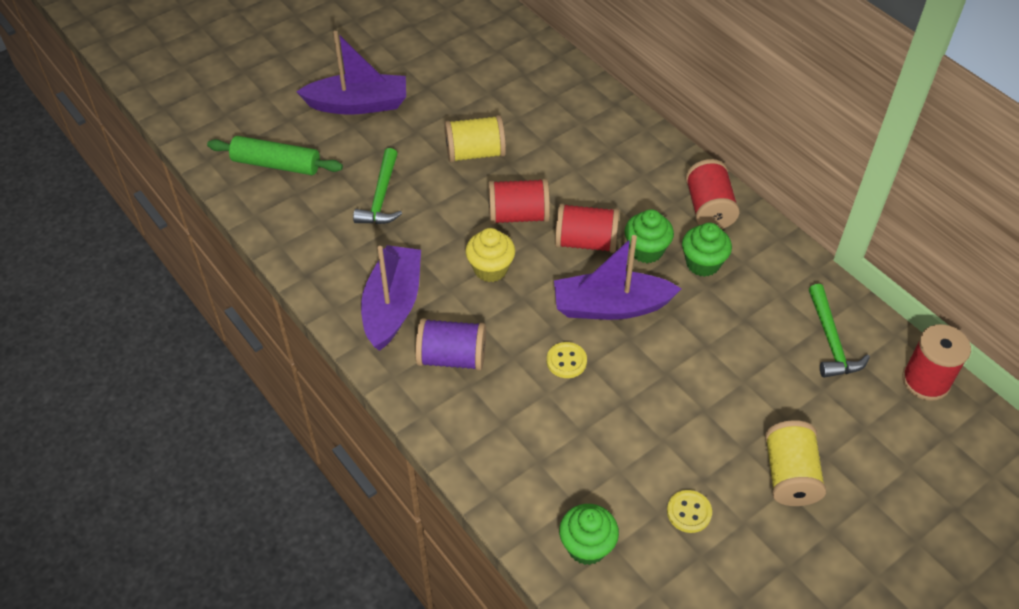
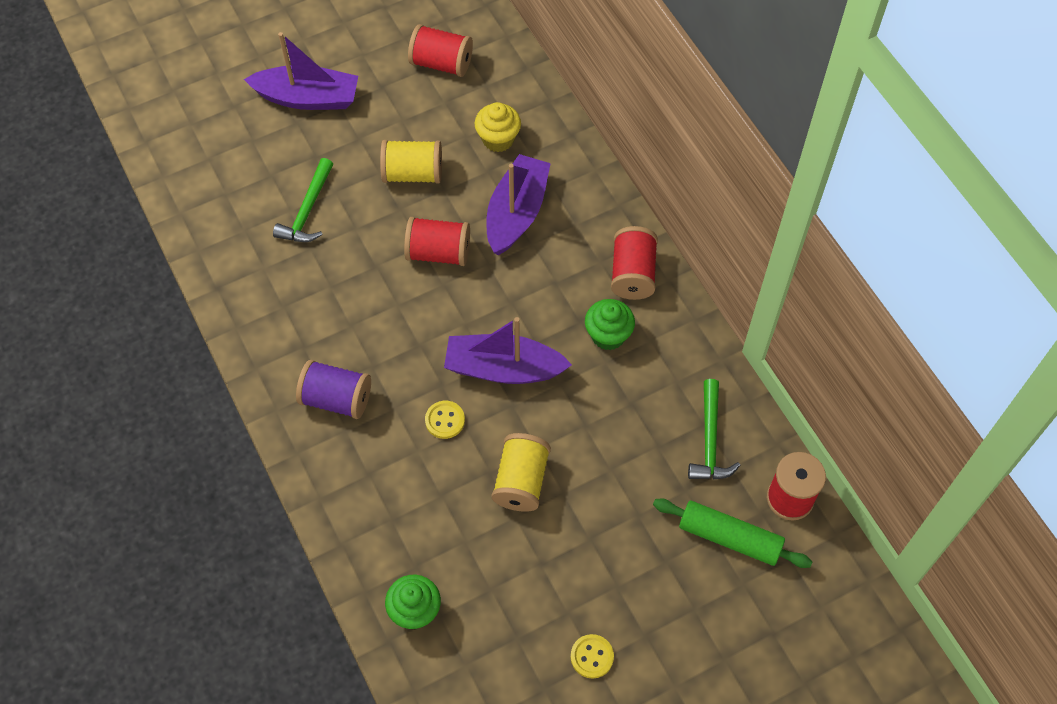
camera: 10 degrees right, 10 degrees up
(276, 164) = (212, 158): green rolling pin -> green rolling pin (729, 538)
(392, 305) = (292, 334): purple boat -> purple boat (516, 213)
(490, 269) = (396, 308): yellow cupcake -> yellow cupcake (498, 139)
(586, 242) = (498, 293): red spool -> red spool (441, 63)
(646, 250) = (555, 312): green cupcake -> none
(689, 512) = (518, 594): yellow button -> yellow button (592, 657)
(790, 475) = (625, 573): yellow spool -> yellow spool (521, 481)

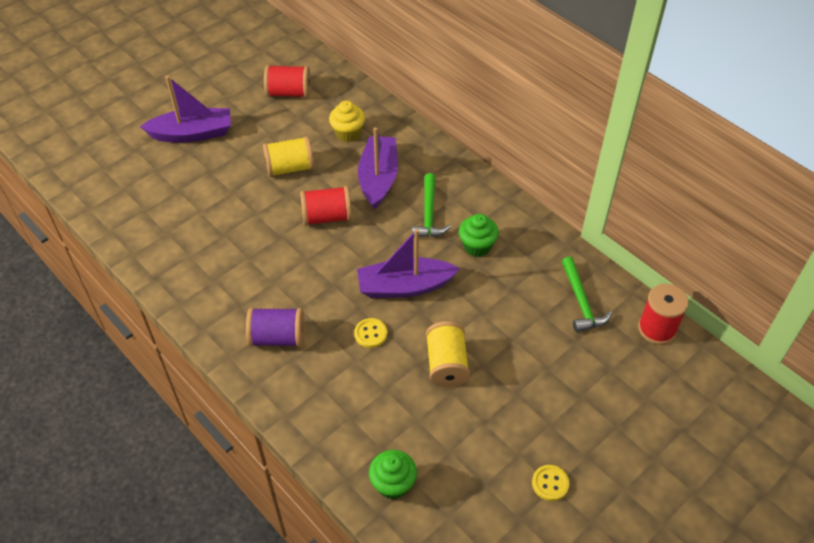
camera: 15 degrees left, 10 degrees down
(307, 211) = (214, 209): green hammer -> green hammer (429, 214)
(632, 274) = (480, 201): red spool -> none
(729, 538) = (623, 368): green rolling pin -> none

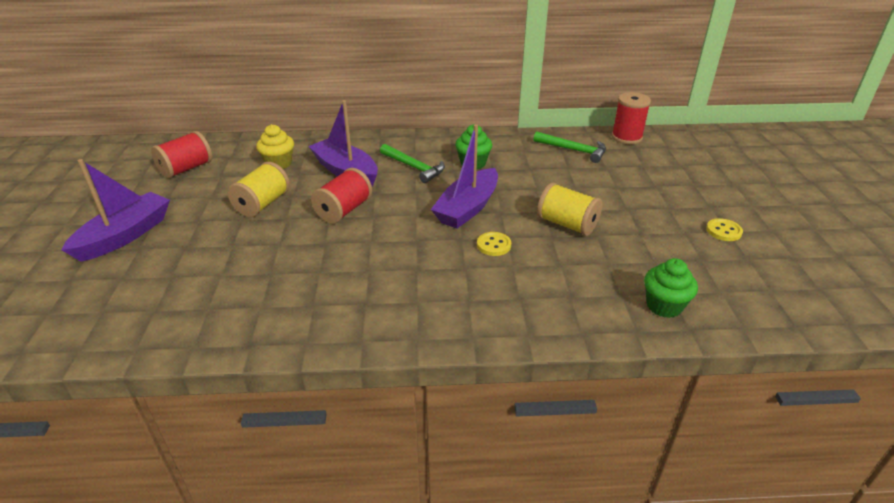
camera: 50 degrees left, 15 degrees down
(277, 337) = (433, 297): purple spool -> none

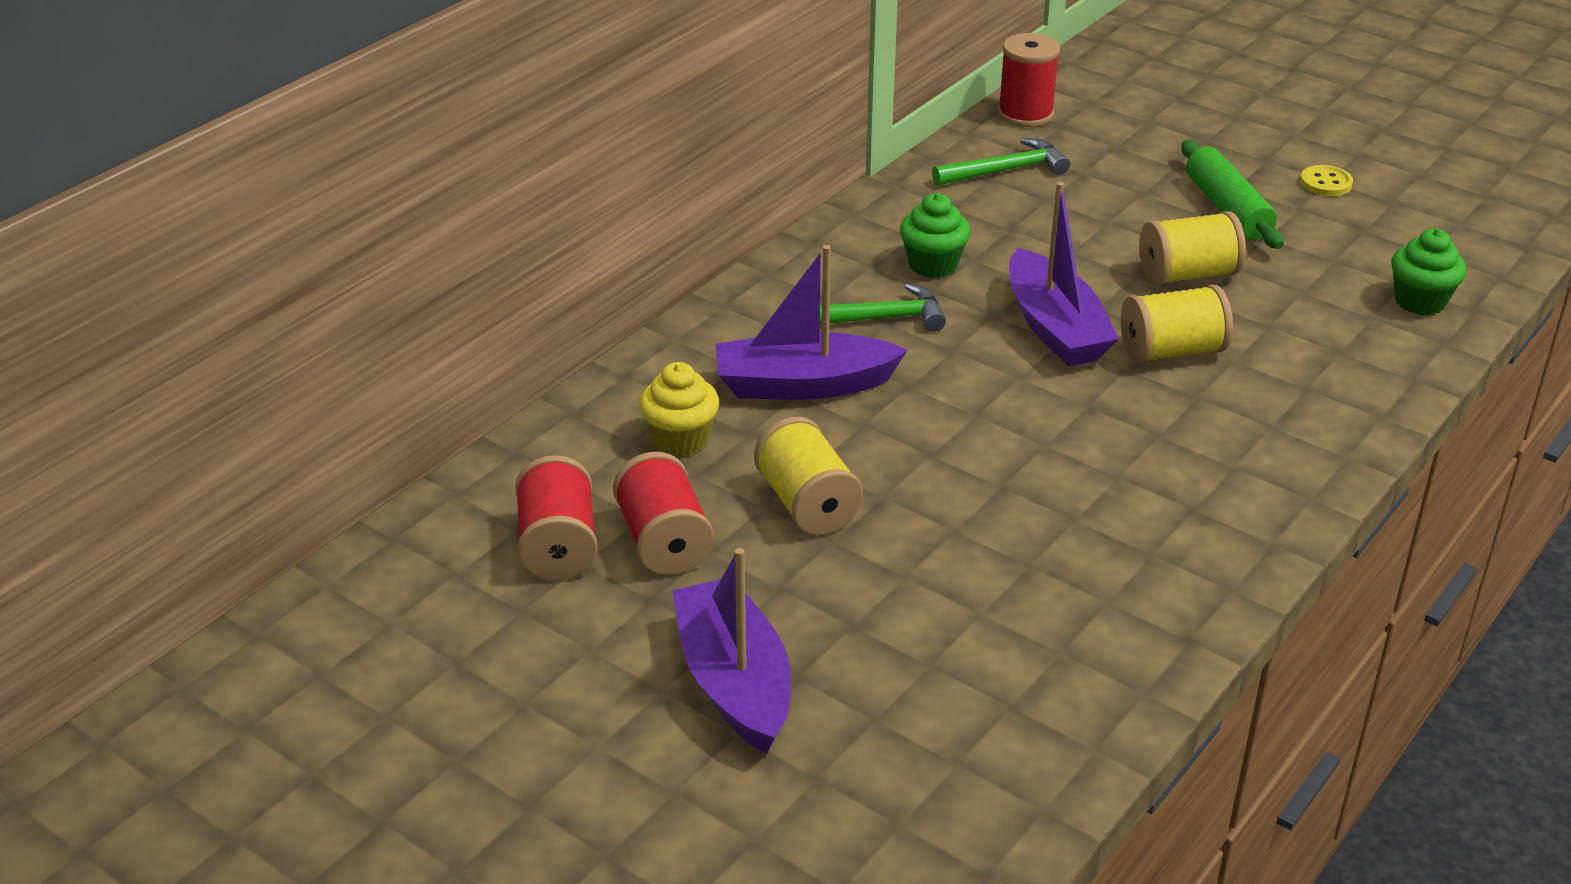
camera: 50 degrees left, 0 degrees up
(344, 210) = (928, 434): red spool -> red spool (664, 542)
(493, 245) = (1172, 351): yellow button -> yellow spool
(644, 213) = (1227, 209): none -> green rolling pin

